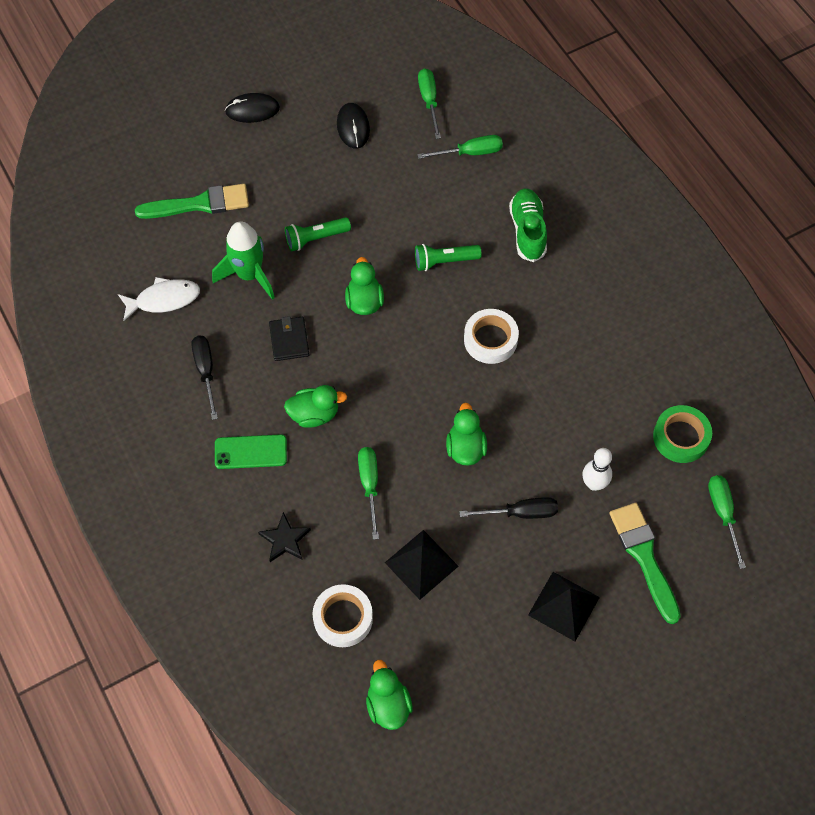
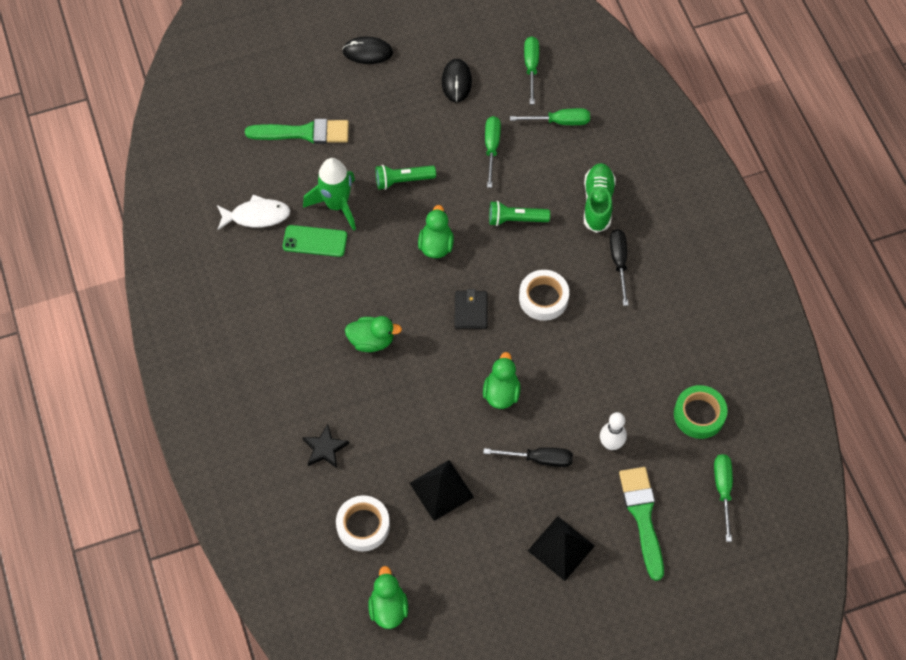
camera: 10 degrees right, 0 degrees up
(206, 372) = (282, 287): black screwdriver -> black screwdriver (619, 262)
(250, 452) = (309, 365): green phone -> green phone (315, 241)
(289, 340) = (361, 270): black wallet -> black wallet (470, 311)
(369, 485) = (409, 412): green screwdriver -> green screwdriver (491, 148)

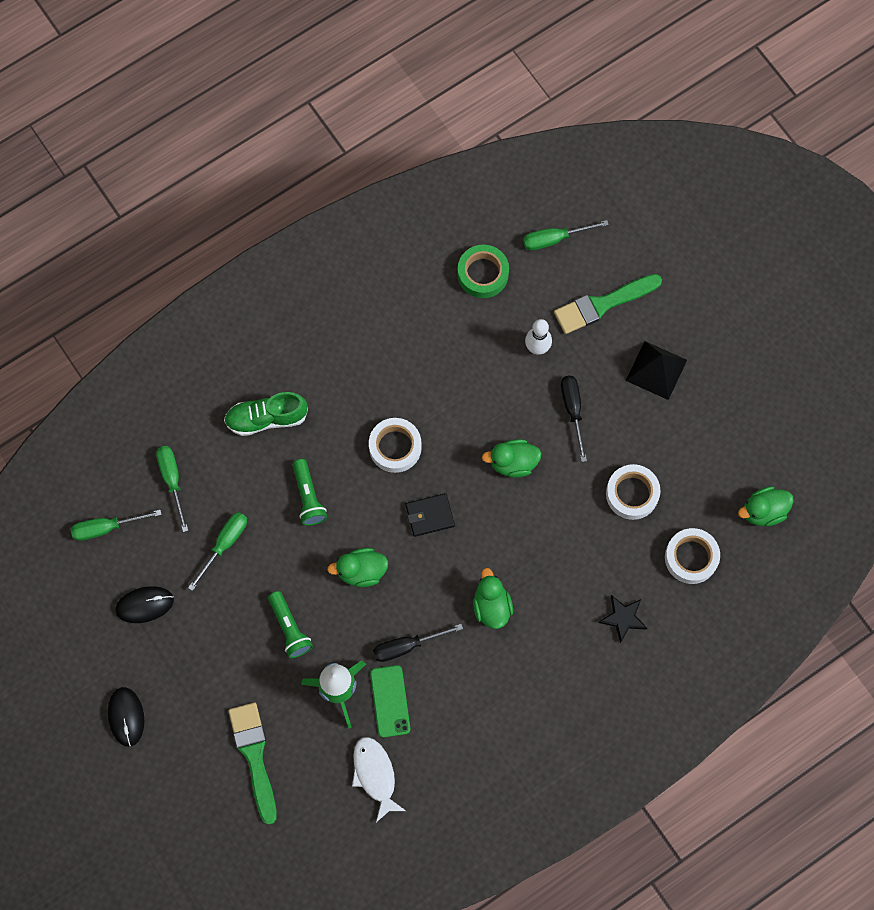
camera: 105 degrees left, 10 degrees up
(441, 490) = (632, 494): black pyramid -> white tape
(491, 148) = (224, 544): green screwdriver -> green screwdriver turned 135 degrees clockwise
(619, 262) = (333, 382): black screwdriver -> black screwdriver (407, 646)

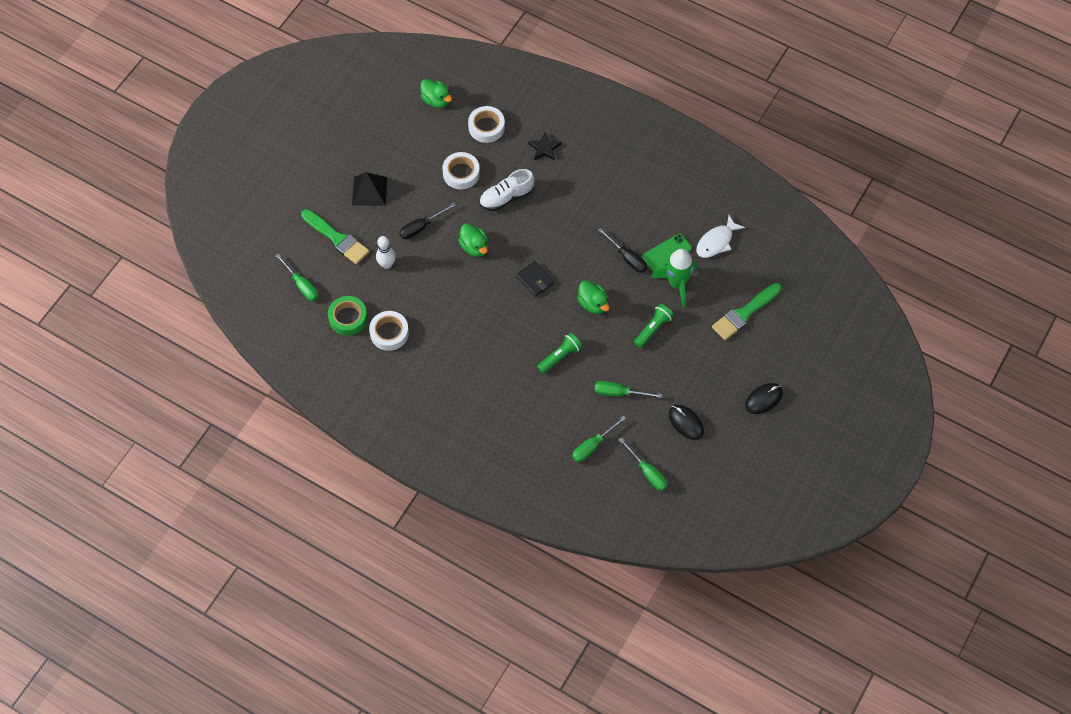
camera: 115 degrees left, 10 degrees down
(266, 418) = (518, 407): green shoe -> none
(395, 447) = (499, 319): white tape -> white tape (389, 333)
(491, 606) = (576, 221): green duck -> none
(569, 535) = (506, 197): none -> white shoe

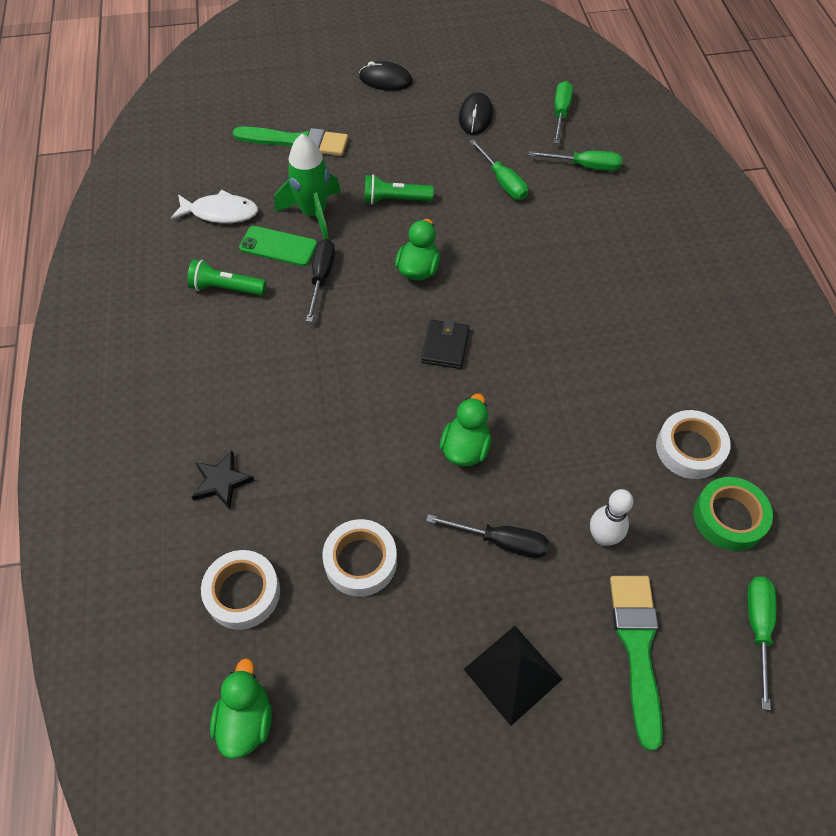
camera: 130 degrees left, 5 degrees down
(506, 197) = (349, 468): white shoe -> none
(560, 356) = (518, 255): green flashlight -> green flashlight (226, 288)

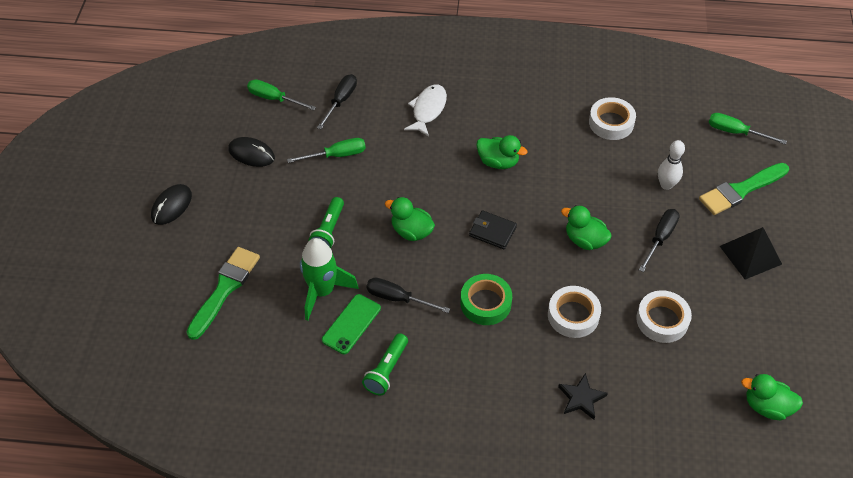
camera: 75 degrees left, 5 degrees down
(220, 212) = (293, 363): white fish -> white fish (428, 110)
(243, 593) = (675, 396): white tape -> white tape (573, 315)
(558, 331) = (498, 162): none -> green duck
(585, 166) = (341, 101): green screwdriver -> black screwdriver
(637, 648) = (741, 190): green brush -> green brush turned 45 degrees counterclockwise
(729, 517) = (663, 120): green tape -> green tape (485, 303)

